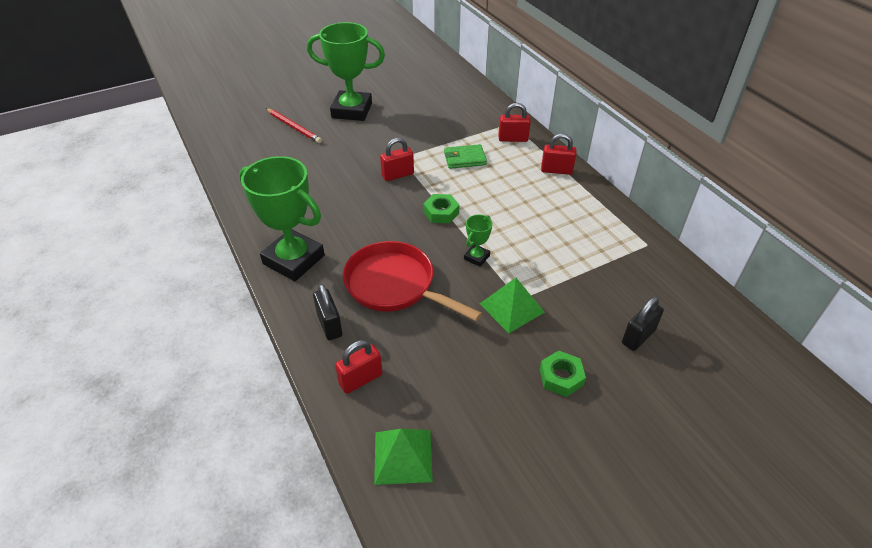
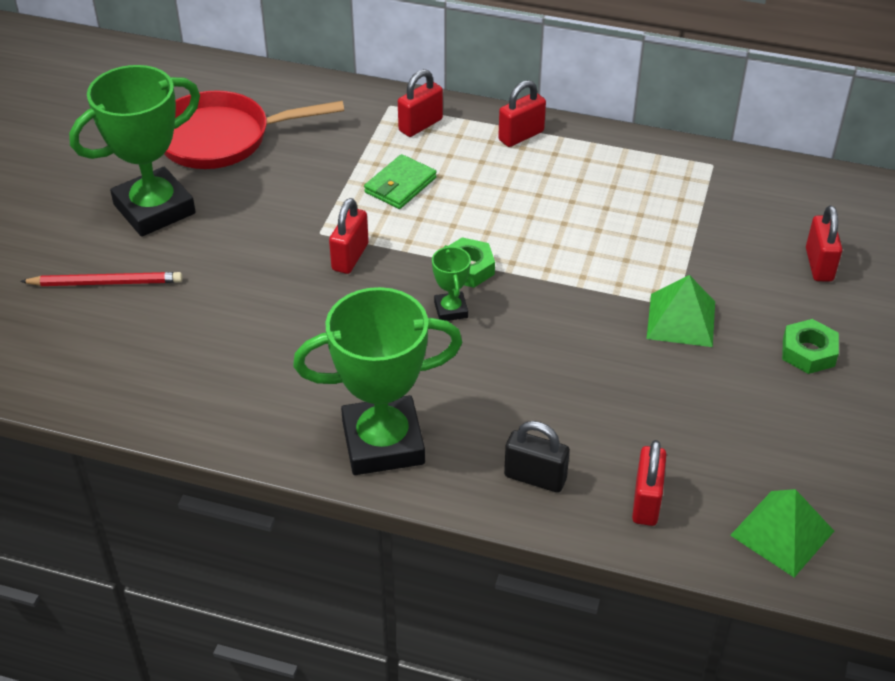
camera: 45 degrees left, 0 degrees up
(395, 285) = (538, 384): red pan -> red pan (221, 138)
(476, 257) = (576, 292): green trophy -> green trophy (451, 310)
(638, 337) = (819, 265): black padlock -> red padlock

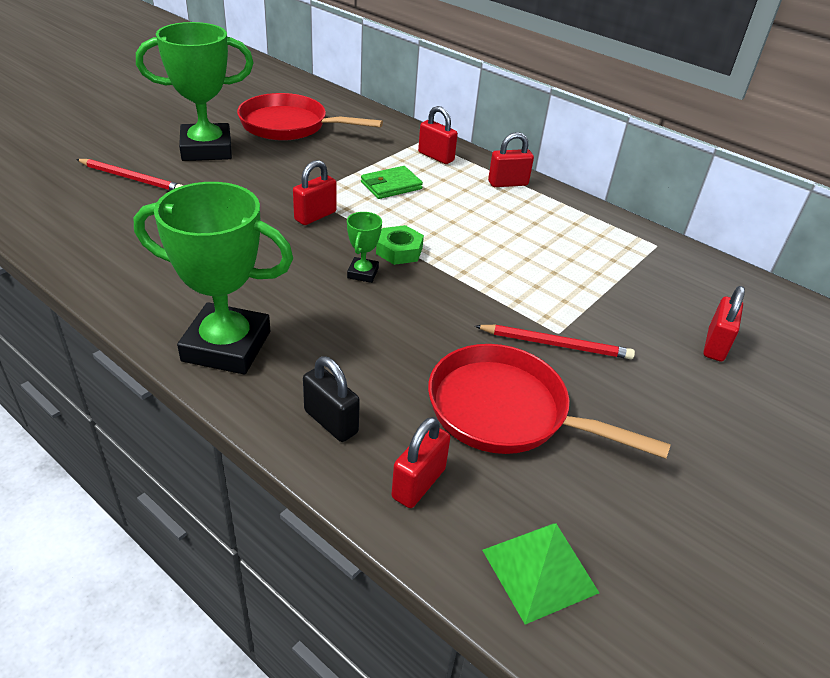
camera: 20 degrees right, 5 degrees down
(420, 125) = (436, 157): red padlock -> red padlock turned 60 degrees clockwise
(677, 406) = (506, 411): none -> red pan
(681, 319) = (556, 344): green pyramid -> red pencil
(808, 352) = (665, 412): green nut -> none

